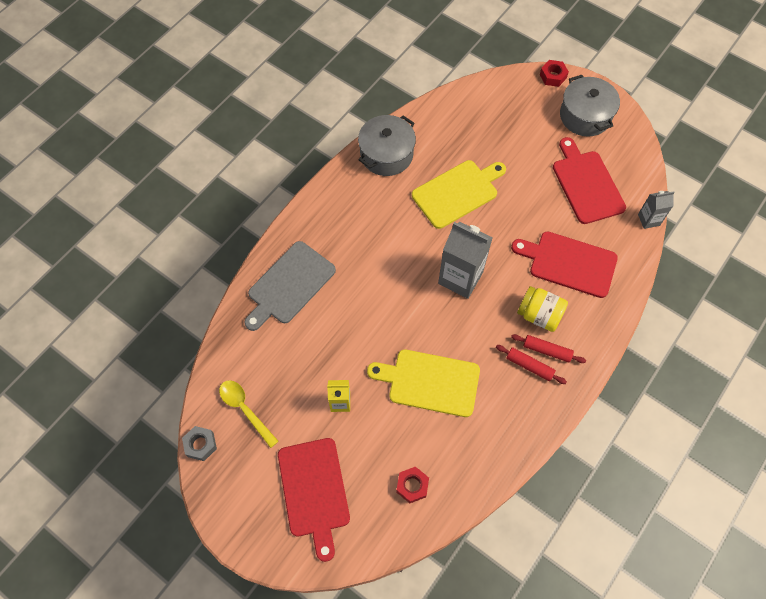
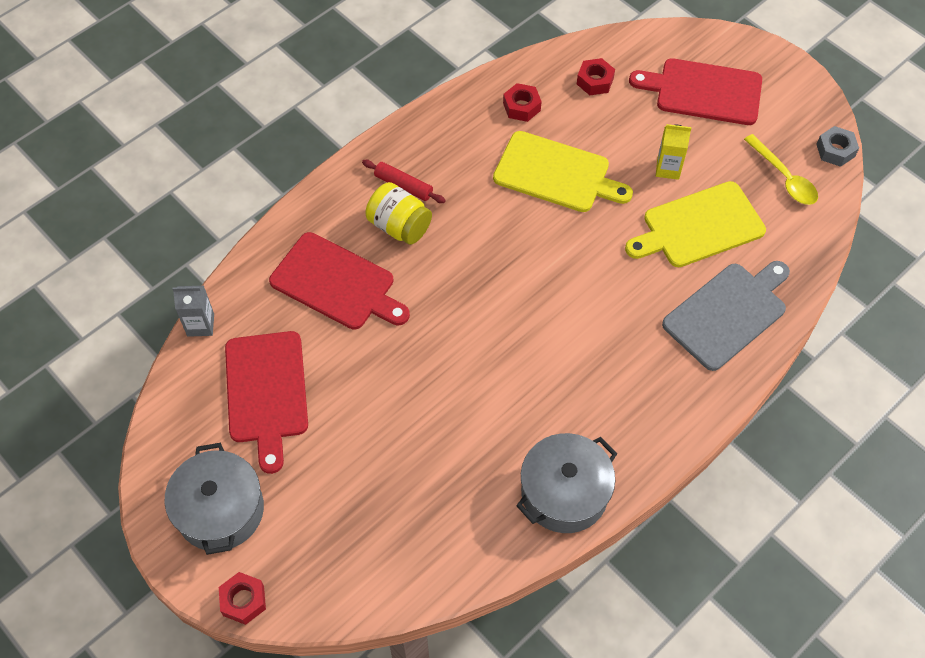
camera: 170 degrees left, 5 degrees down
(314, 491) = (704, 91): red cutting board -> red cutting board turned 75 degrees counterclockwise
(457, 192) = (465, 410): yellow cutting board -> yellow cutting board (699, 226)
(460, 278) = (490, 287): grey carton -> none
(471, 445) = (521, 107): none -> red nut
(529, 366) = (430, 173): red rolling pin -> none

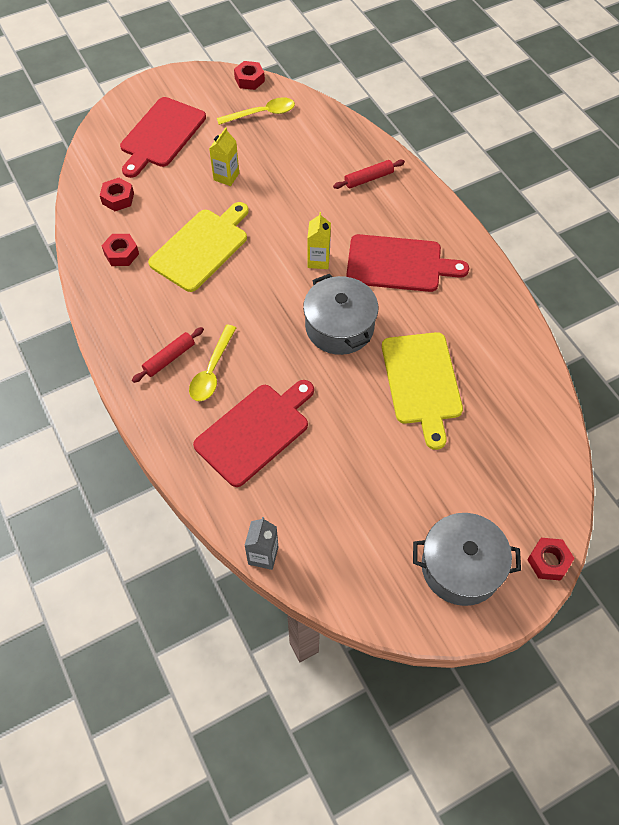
camera: 75 degrees left, 0 degrees up
(266, 392) = (351, 509): red cutting board -> red cutting board (398, 264)
(399, 226) = (212, 370): yellow jar -> yellow spoon
(564, 493) = (494, 314): grey pot -> grey pot (339, 327)
(579, 289) = (318, 260): none -> yellow carton
(699, 226) = (287, 173): yellow cutting board -> yellow cutting board (422, 382)
(727, 313) = (368, 178): grey cutting board -> red rolling pin
(835, 150) = (249, 80): grey nut -> red nut

